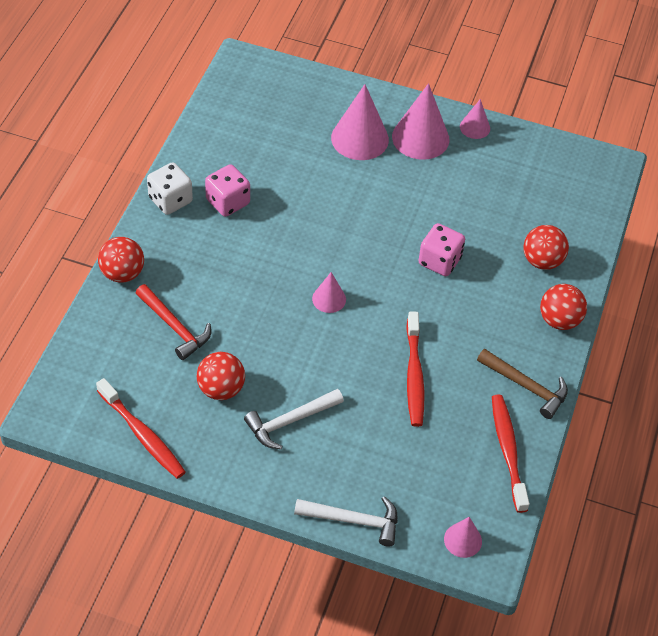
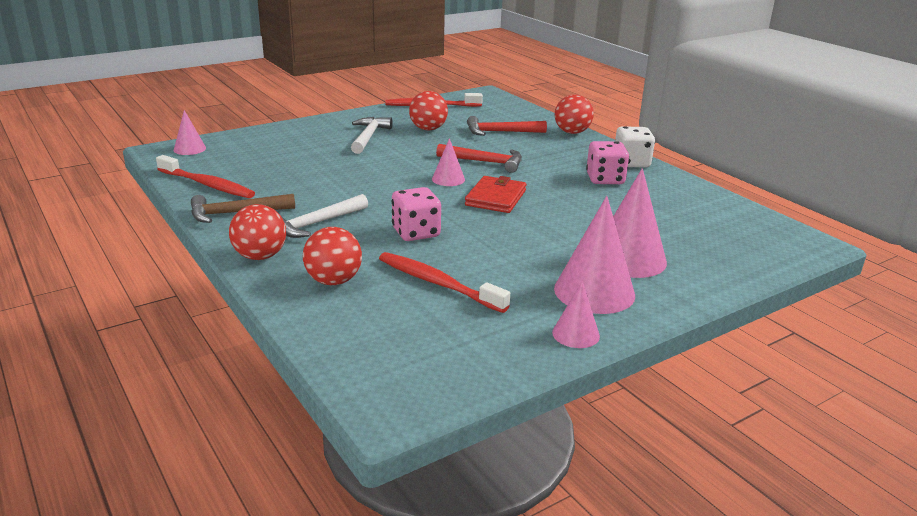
camera: 130 degrees right, 25 degrees down
(266, 296) = (485, 162): none -> red hammer
(334, 250) = (495, 198): none -> red wallet
(353, 520) = (269, 129): white hammer -> white hammer (316, 224)
(414, 375) = (328, 180): red toothbrush -> red toothbrush (438, 283)

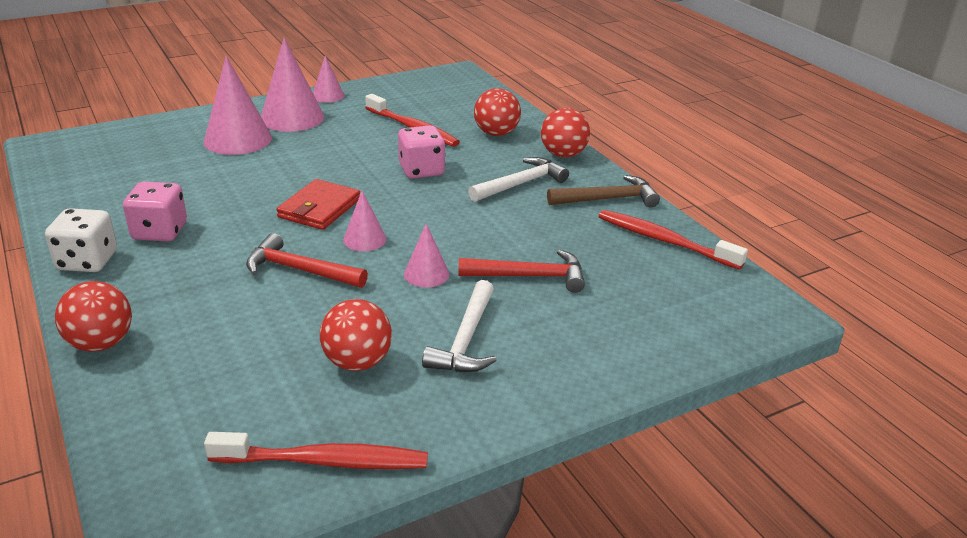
camera: 175 degrees left, 5 degrees up
(189, 149) = (739, 315): pink cone -> pink cone (426, 274)
(501, 132) = (230, 348): red hammer -> red hammer (529, 276)

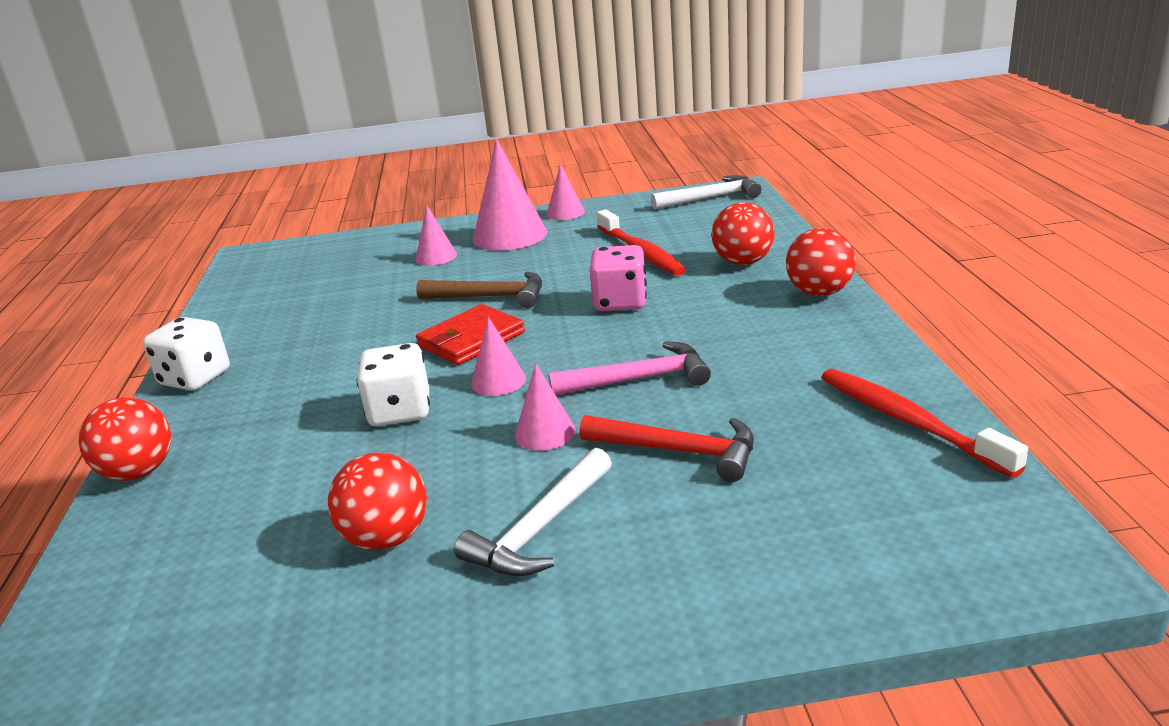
camera: 25 degrees right, 5 degrees down
(160, 232) = (287, 352): pink dice -> none
(237, 139) = (436, 257): pink cone -> pink cone, size x0.54
(300, 270) = (400, 411): red hammer -> white dice
(324, 461) = (258, 669): red toothbrush -> none
(471, 228) = (638, 379): none -> pink hammer
(520, 184) = (738, 327): white hammer -> white hammer (710, 198)
(607, 199) = (851, 355): brown hammer -> brown hammer (490, 297)

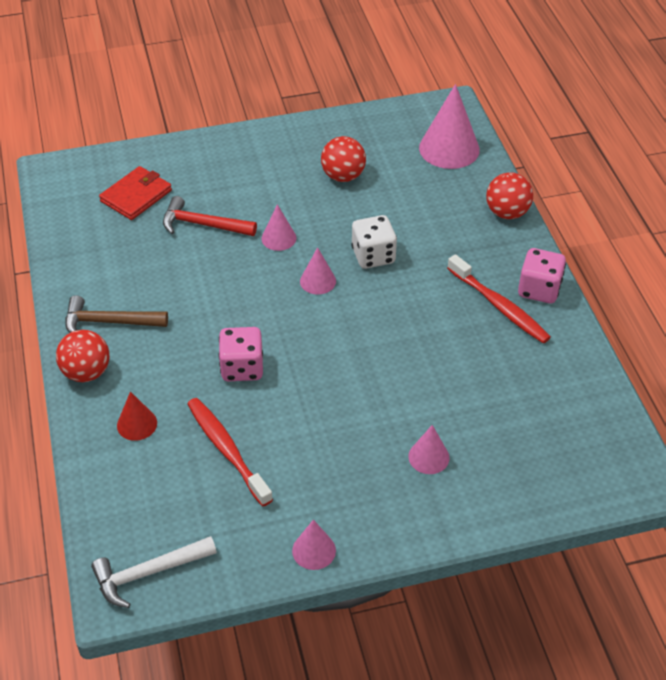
camera: 170 degrees right, 20 degrees up
(195, 378) = (539, 289): white dice -> pink dice
(471, 339) = (350, 325): red wallet -> red wallet (136, 196)
(490, 297) = (352, 382): brown hammer -> brown hammer (109, 322)
(510, 235) = (365, 497): pink cone -> pink cone (449, 148)
(540, 528) = (270, 181): white hammer -> none
(638, 379) = (226, 280): pink hammer -> none
(743, 262) = (137, 424): red ball -> red cone
(909, 421) = (76, 243): red toothbrush -> red toothbrush (499, 306)

